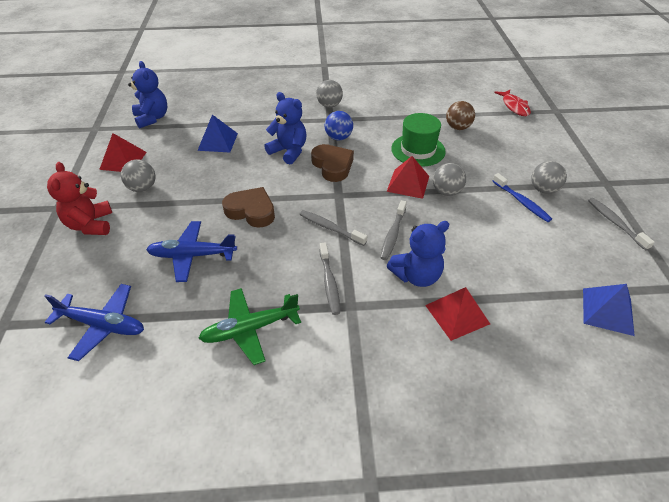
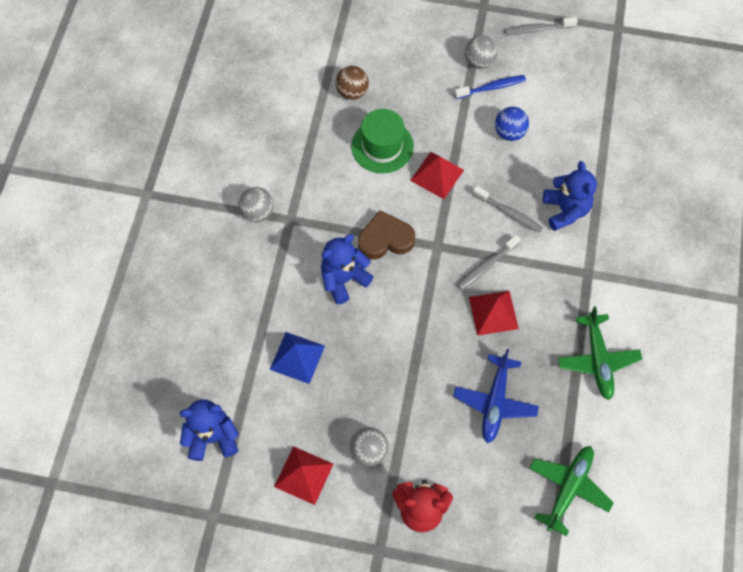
camera: 75 degrees left, 20 degrees up
(103, 325) = (568, 488): blue plane -> green plane
(251, 211) = (441, 336): brown heart -> none
(329, 283) = (558, 284): grey toothbrush -> none
(338, 137) = (332, 219): blue ball -> blue ball (509, 132)
(446, 192) = (459, 145): grey ball -> none
(457, 314) = (613, 195): red pyramid -> red pyramid (493, 313)
(514, 106) = (329, 20): red fish -> none
(607, 311) = (631, 88): blue pyramid -> none

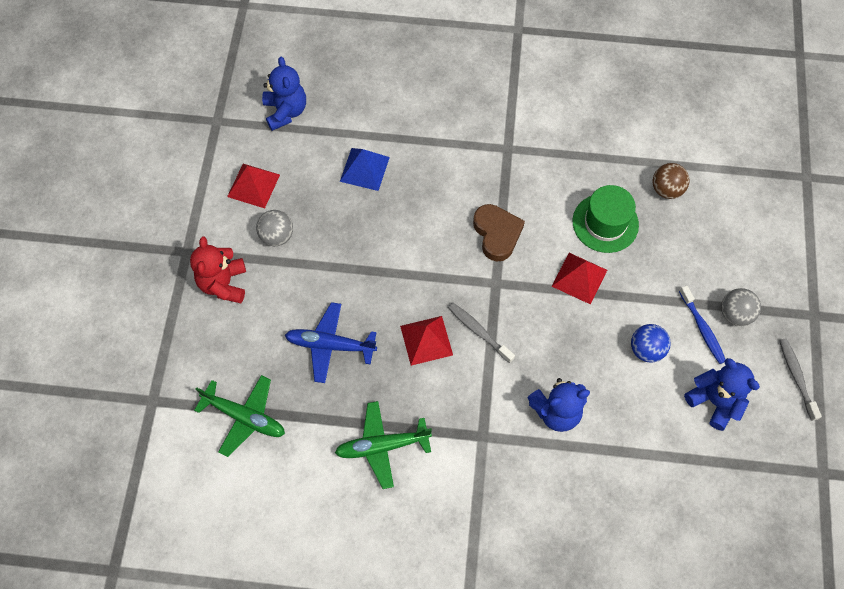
camera: 85 degrees right, 0 degrees up
(257, 212) = (511, 120): grey ball -> none
(344, 279) = (448, 200): blue teddy bear -> blue teddy bear (714, 401)
(509, 213) = (544, 352): grey toothbrush -> none

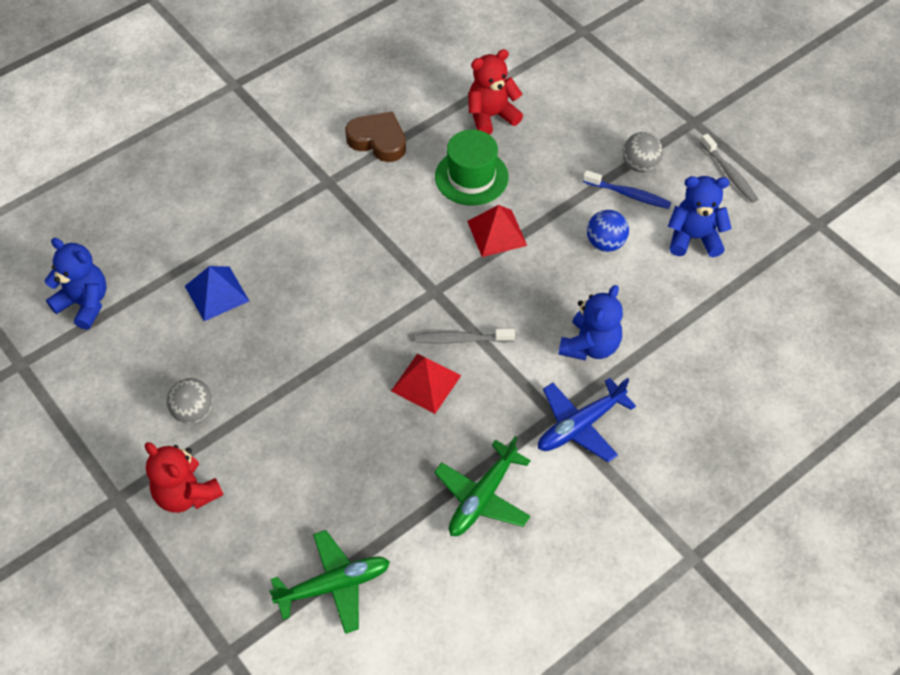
camera: 45 degrees left, 10 degrees down
(253, 185) = (122, 389): red pyramid -> none
(330, 345) = (346, 458): blue plane -> blue plane (580, 425)
(497, 234) = (393, 253): brown heart -> brown heart (378, 140)
(666, 189) = (491, 116): brown ball -> red teddy bear
(796, 377) = (729, 174): grey toothbrush -> grey toothbrush turned 150 degrees counterclockwise

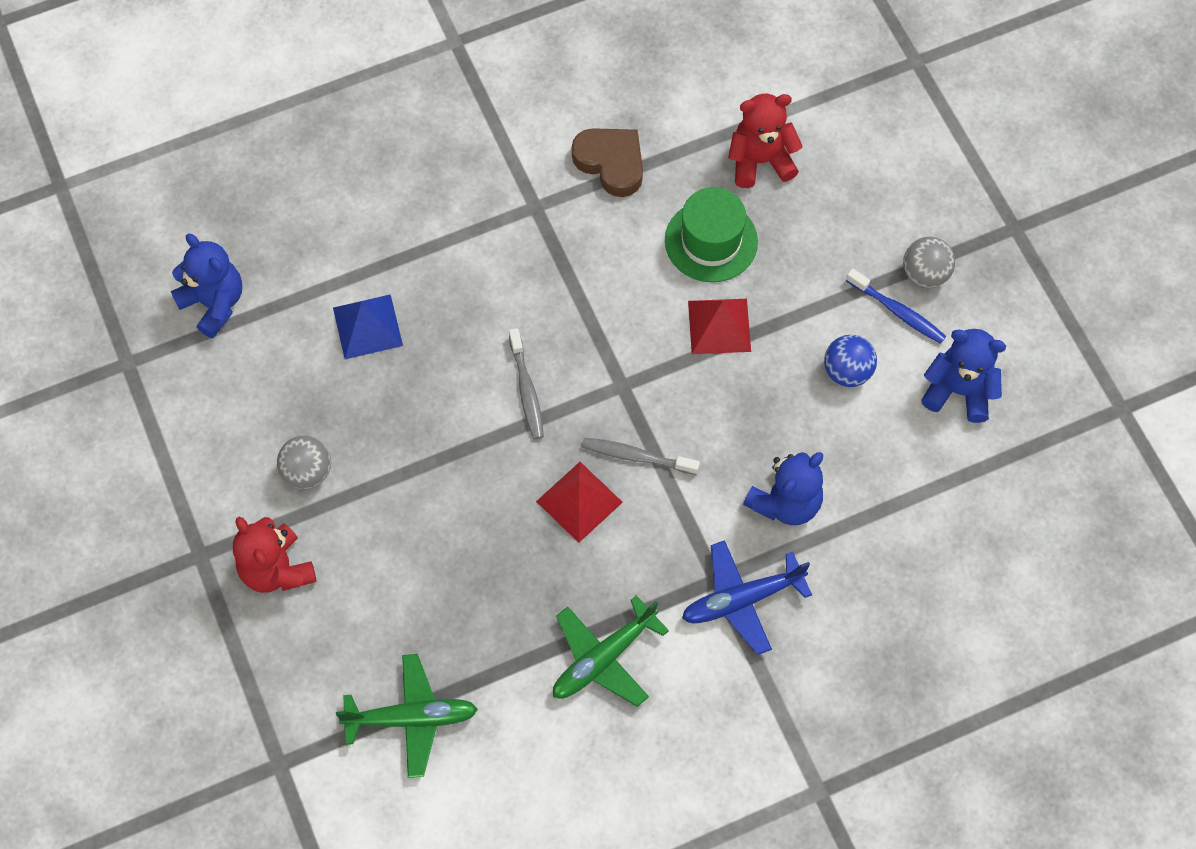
camera: 15 degrees right, 10 degrees up
(729, 174) = (1034, 313): grey toothbrush -> grey toothbrush (526, 390)

